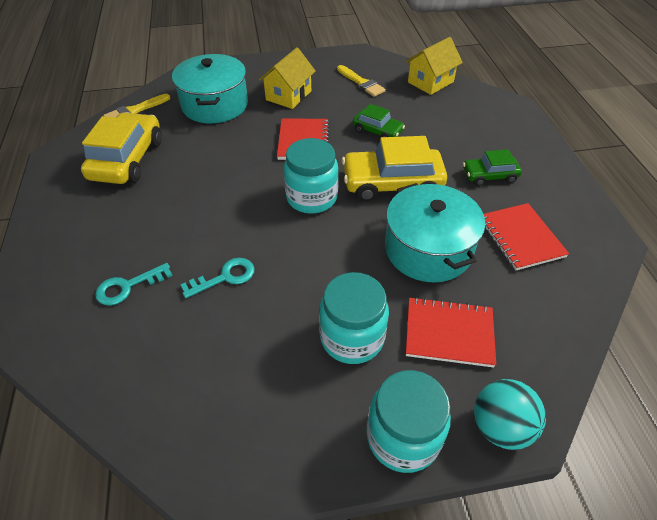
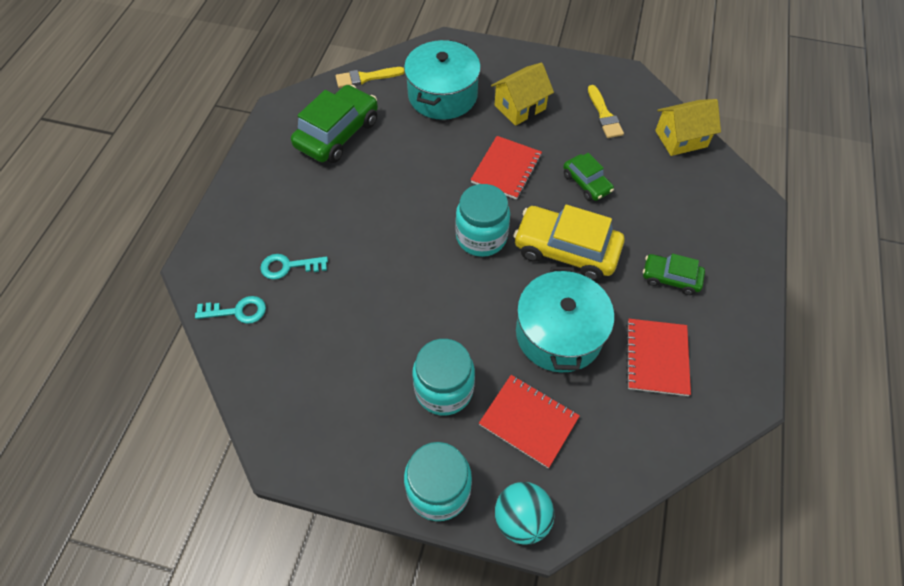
camera: 25 degrees right, 10 degrees up
(127, 159) = (338, 133): yellow car -> green car
(225, 277) = (367, 289): turquoise key -> turquoise key (237, 311)

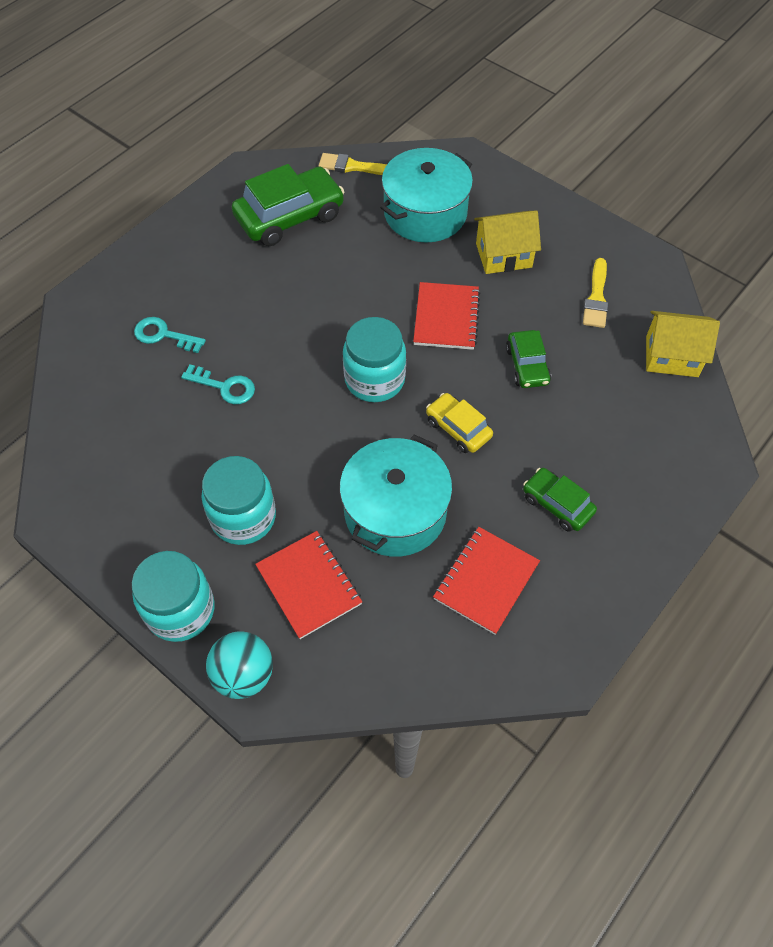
camera: 25 degrees right, 0 degrees up
(237, 311) = (91, 360): turquoise key -> turquoise key (224, 387)
(506, 169) = (446, 318): red notebook -> red notebook turned 45 degrees counterclockwise
(566, 250) = (458, 428): yellow car -> yellow car, size x0.56

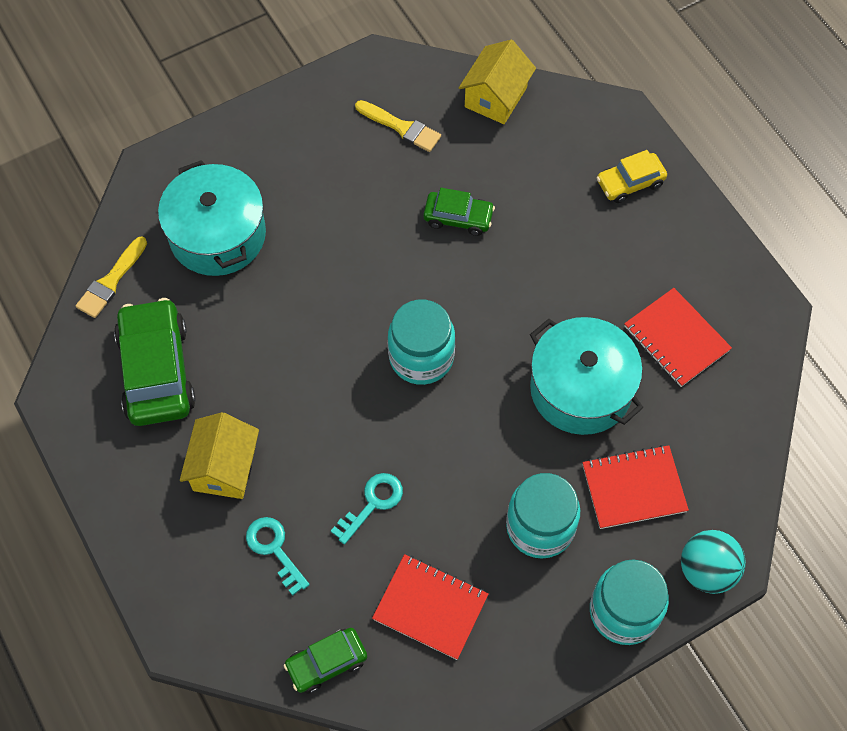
camera: 70 degrees left, 5 degrees up
(164, 335) = (274, 549): turquoise key -> turquoise key turned 105 degrees clockwise
(446, 318) = (370, 266): red notebook -> red notebook (430, 607)
(458, 428) = (508, 303): yellow car -> yellow car (630, 182)
(503, 255) = (311, 185): yellow house -> yellow house (224, 468)
(557, 504) = (619, 253): green car -> green car (326, 663)

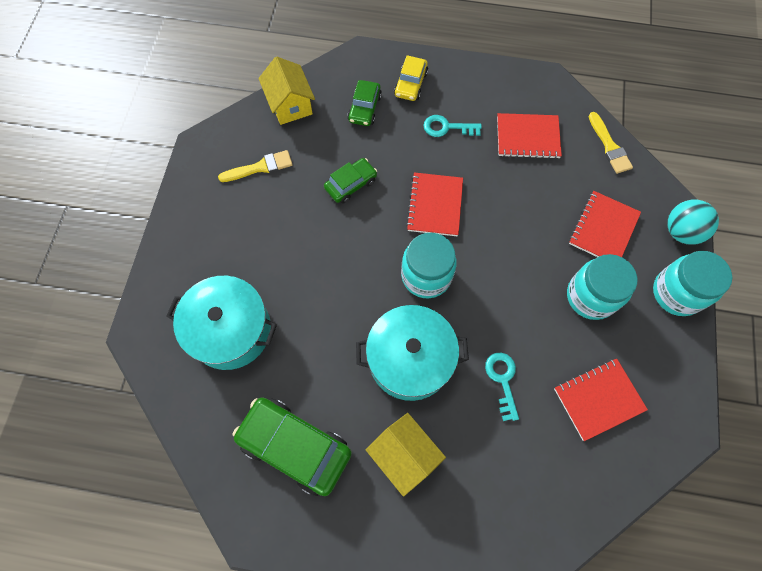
camera: 50 degrees left, 5 degrees up
(111, 281) = (199, 426): yellow brush -> yellow brush (609, 146)
(274, 549) = (488, 466): turquoise key -> turquoise key (447, 127)
(326, 663) = (591, 493): green car -> green car (364, 108)
(507, 309) = (435, 205): none -> red notebook
(581, 389) = (519, 207): turquoise pot -> turquoise pot (410, 359)

